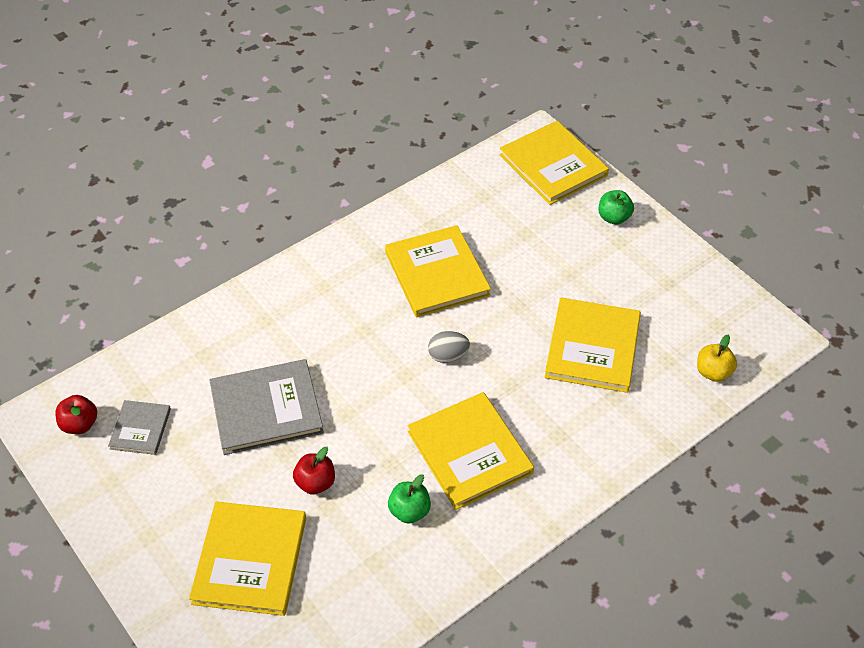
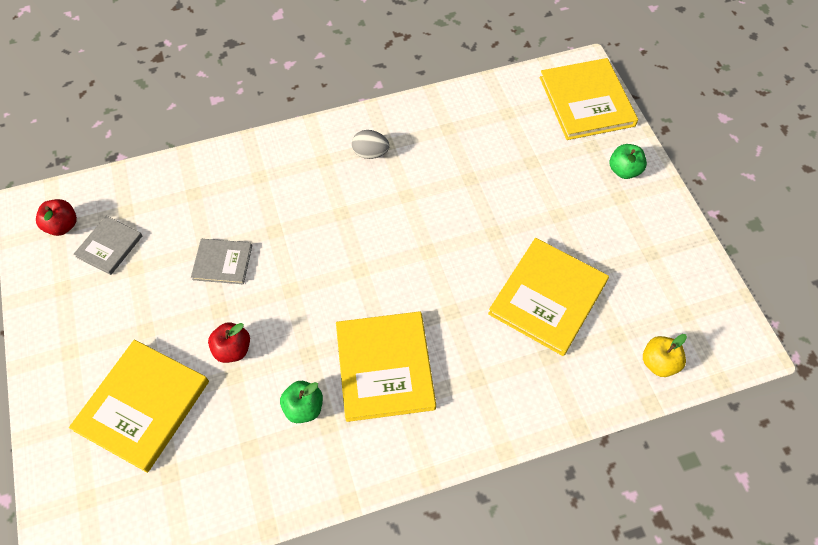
camera: 20 degrees right, 10 degrees up
(266, 409) = (222, 262): grey book -> grey book, size x0.55
(436, 274) = (431, 178): yellow book -> none
(448, 356) = (406, 262): grey egg -> grey egg (370, 153)

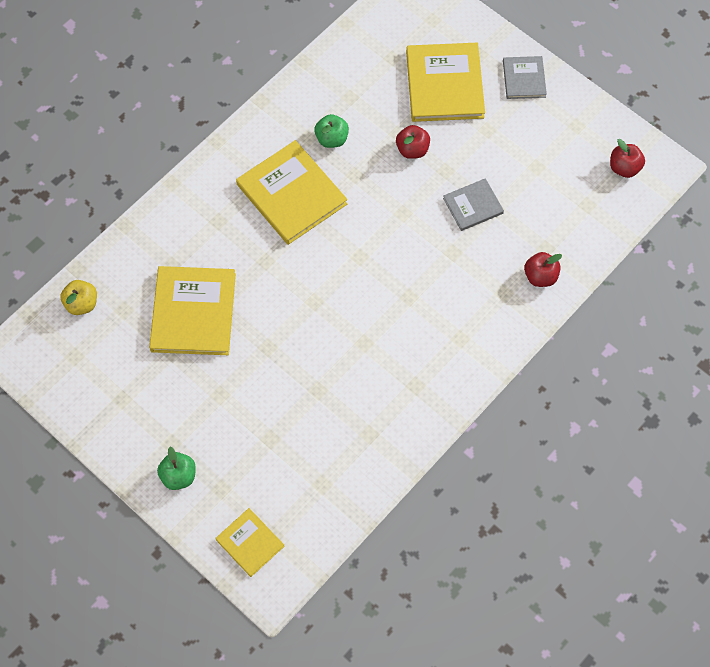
camera: 150 degrees right, 5 degrees up
(109, 246) = (572, 172): grey book -> grey book (524, 79)
(218, 174) = (540, 276): none -> red apple
(370, 153) = (423, 368): grey egg -> none
(586, 101) = (250, 543): yellow book -> yellow book, size x0.55

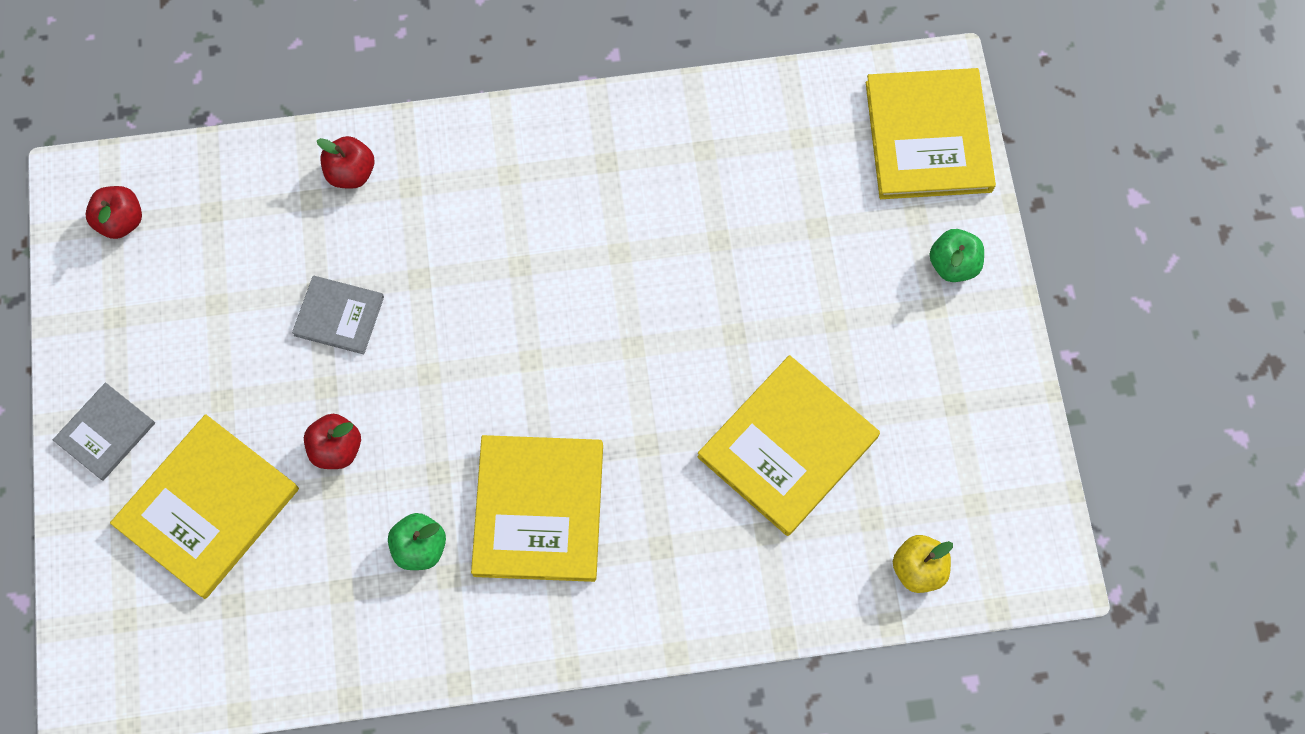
camera: 140 degrees left, 5 degrees up
(250, 543) = (928, 136): yellow book -> yellow book, size x1.83

